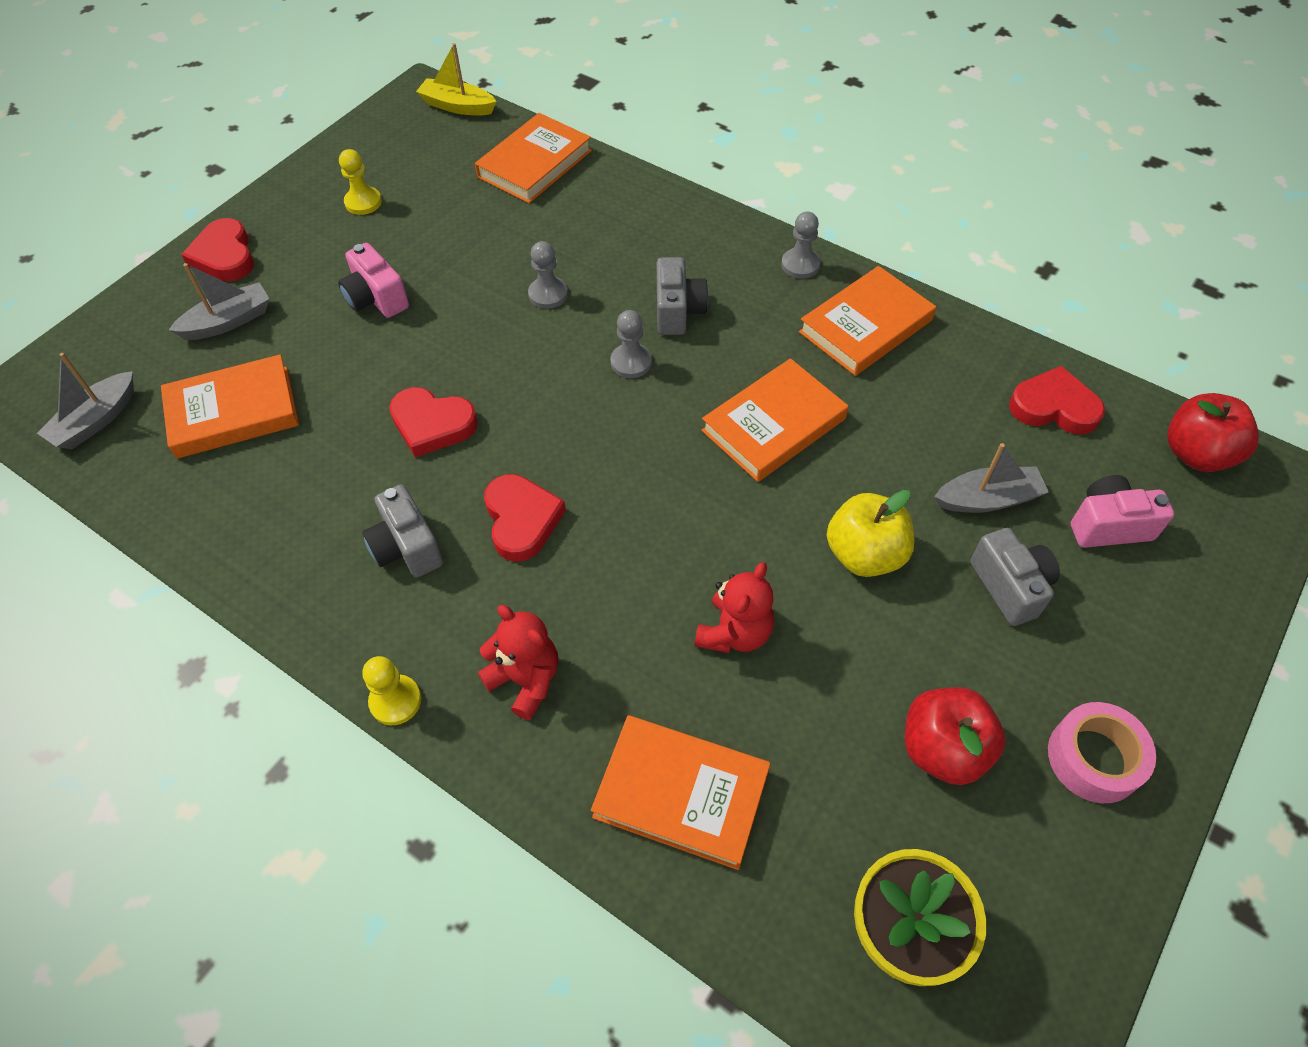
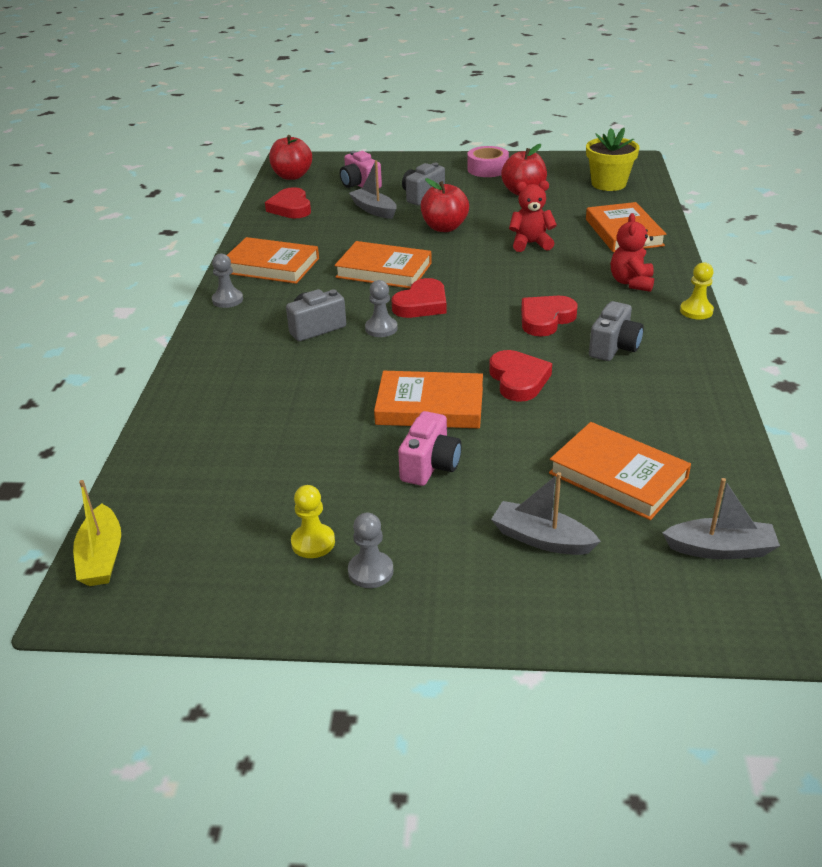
camera: 120 degrees left, 20 degrees down
(224, 256) = (470, 599): red heart -> red heart (422, 304)
(535, 164) = (179, 459): orange book -> orange book (430, 406)
(548, 294) = (346, 384): grey pawn -> grey pawn (370, 571)
(864, 554) = (444, 227): yellow apple -> red apple

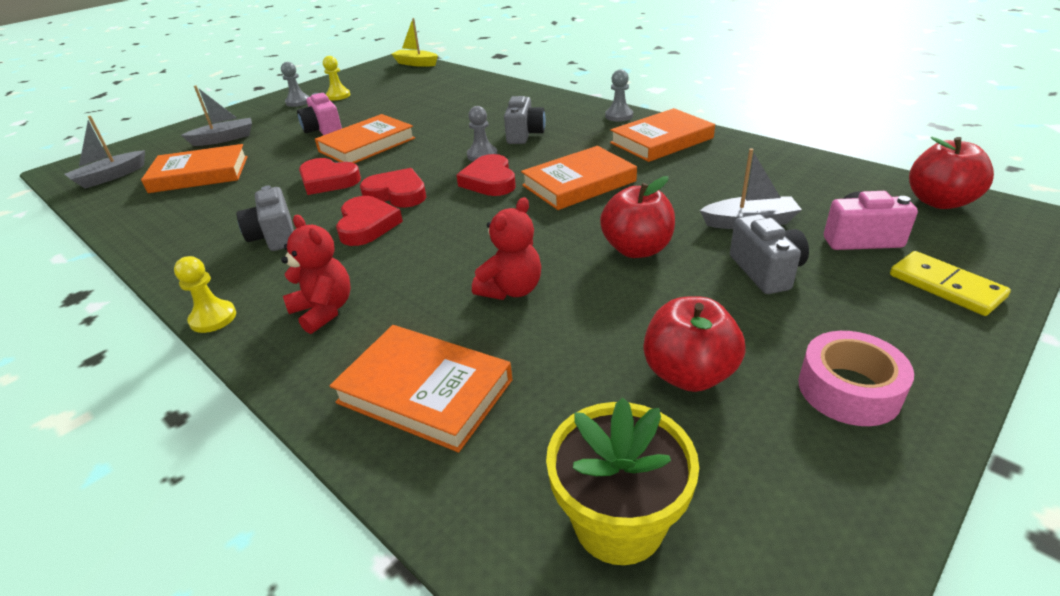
camera: 130 degrees right, 0 degrees up
(291, 208) = (810, 177): red heart -> red heart (397, 194)
(386, 165) = (945, 286): none -> yellow domino

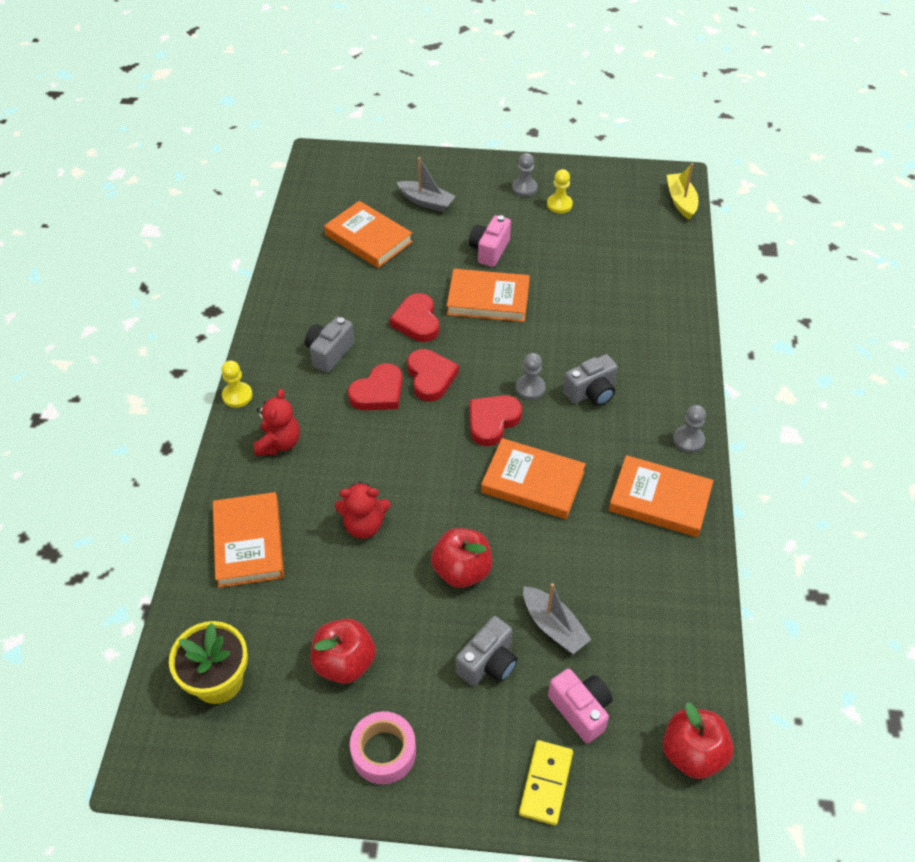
camera: 50 degrees right, 15 degrees up
(110, 177) = (328, 193): grey boat -> none

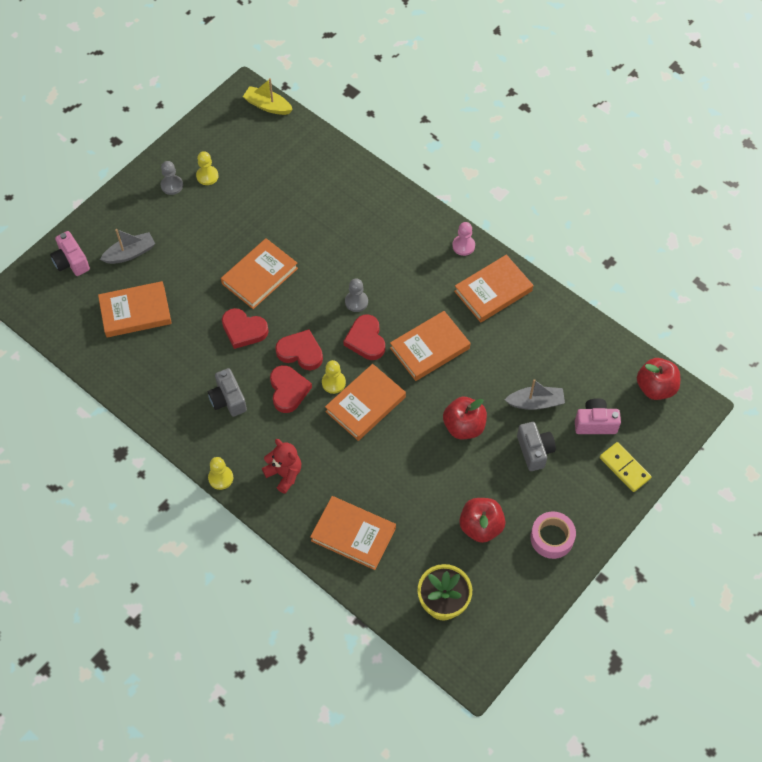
camera: 55 degrees left, 10 degrees up
(364, 525) = (390, 460): red teddy bear -> none
(415, 464) = (365, 404): none -> orange book
(418, 423) = (333, 383): none -> yellow pawn
(489, 250) = (214, 246): pink camera -> pink camera (71, 262)
(591, 392) = (387, 271): grey camera -> none
(688, 440) = (463, 246): grey pawn -> pink pawn

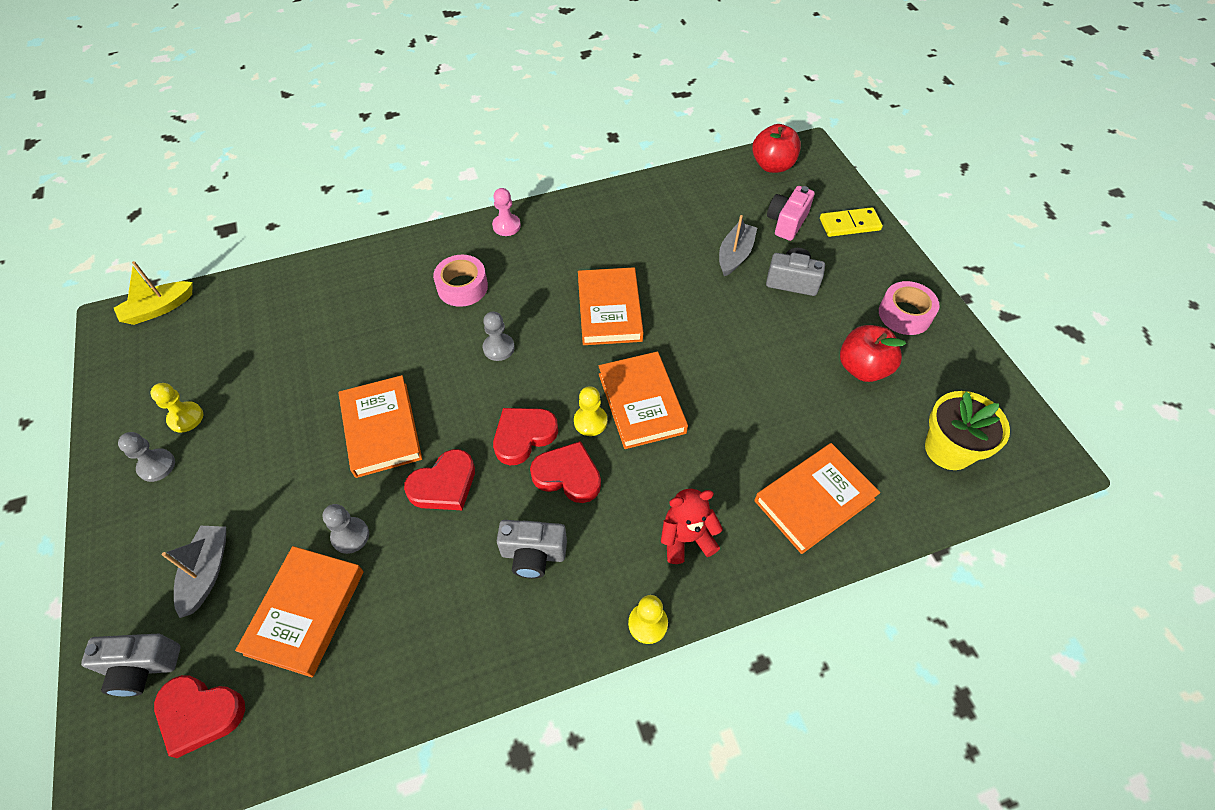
camera: 60 degrees left, 5 degrees down
(71, 262) = (142, 667): pink camera -> grey camera
(187, 304) = (350, 536): none -> grey pawn
(366, 340) = (556, 362): red heart -> red heart (200, 714)
(391, 252) = (462, 287): none -> pink tape
(464, 426) = (727, 325): red apple -> none
(493, 291) = (579, 228): orange book -> none

